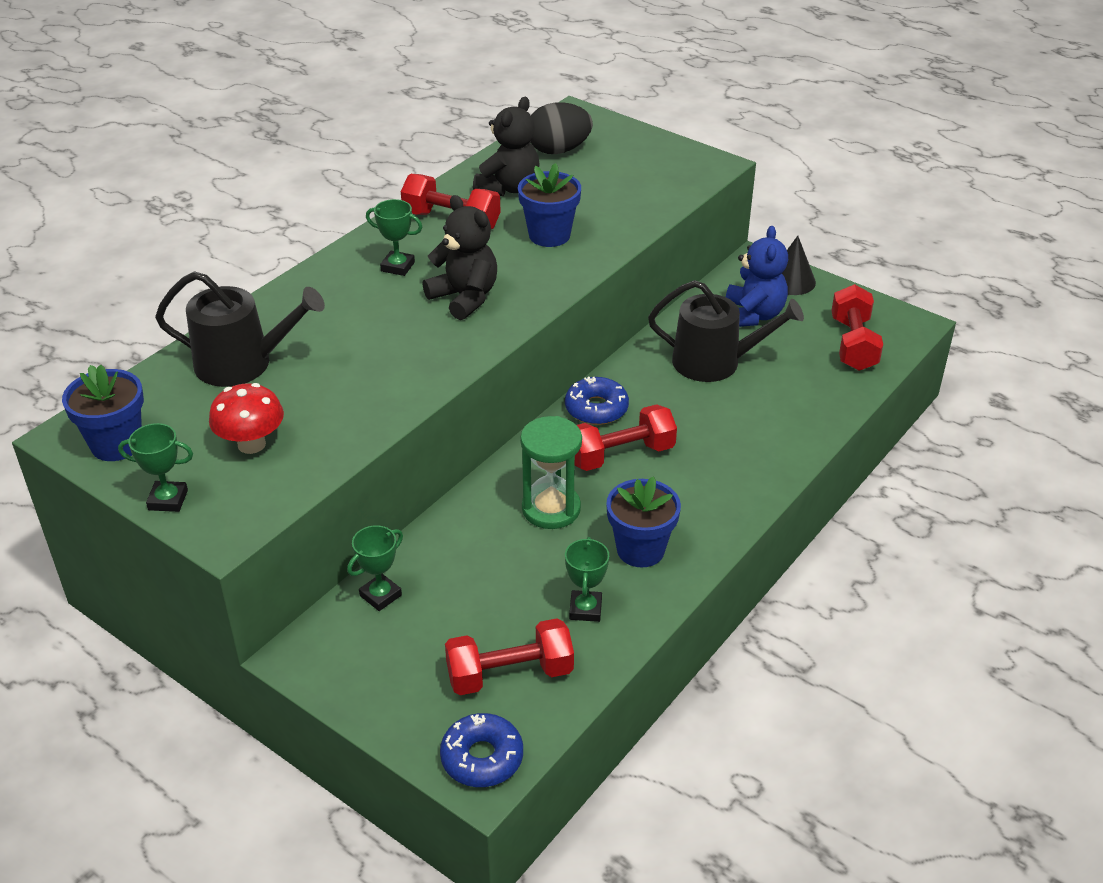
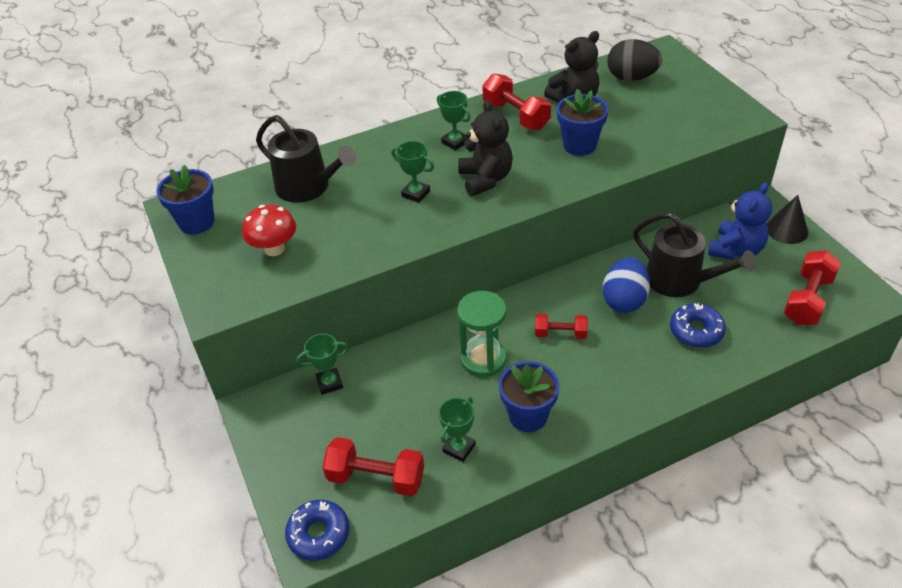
camera: 30 degrees right, 5 degrees up
(168, 500) = (199, 272): green trophy -> green trophy (416, 194)
(596, 408) = (565, 290): blue donut -> blue donut (696, 331)
(621, 455) = (560, 334): red dumbbell -> red dumbbell, size x0.62
(668, 399) = (624, 300): none -> blue egg

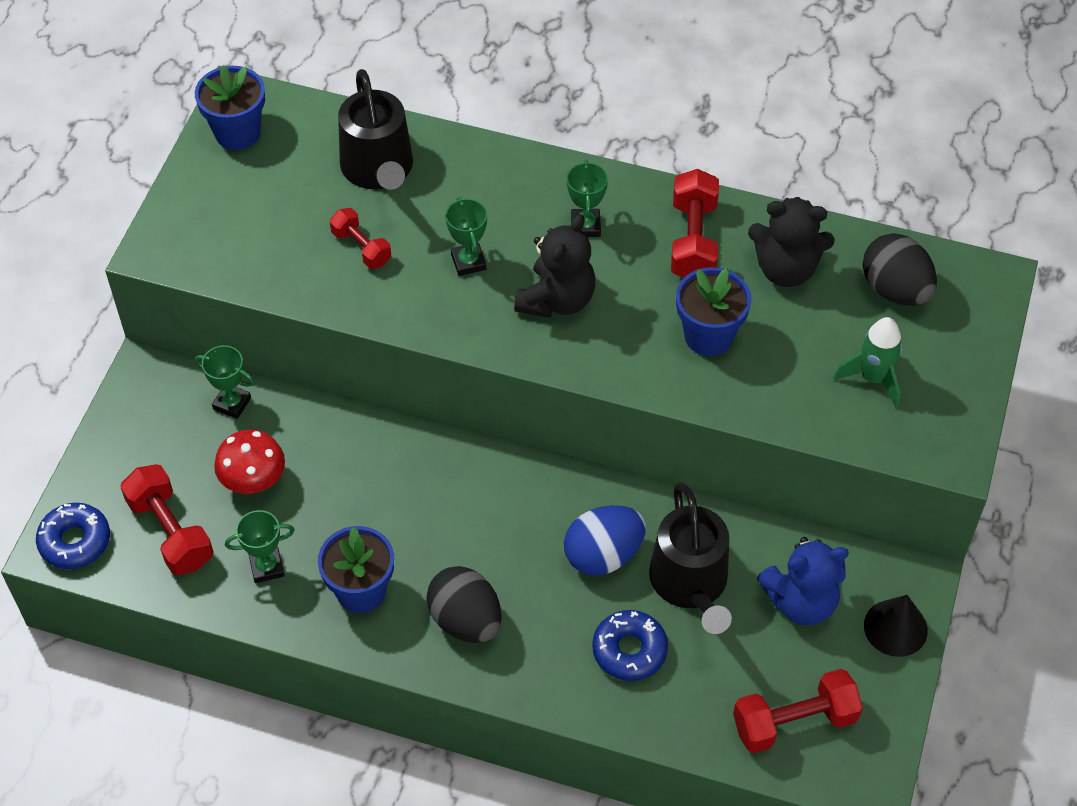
camera: 40 degrees right, 10 degrees up
(274, 249) = (270, 222): red mushroom -> red mushroom (254, 481)
(483, 359) = (391, 498): green hourglass -> none
(560, 334) = (494, 535): red dumbbell -> red dumbbell (361, 248)
(601, 384) = (465, 620): none -> black egg
(674, 113) = (873, 378): none -> green rocket

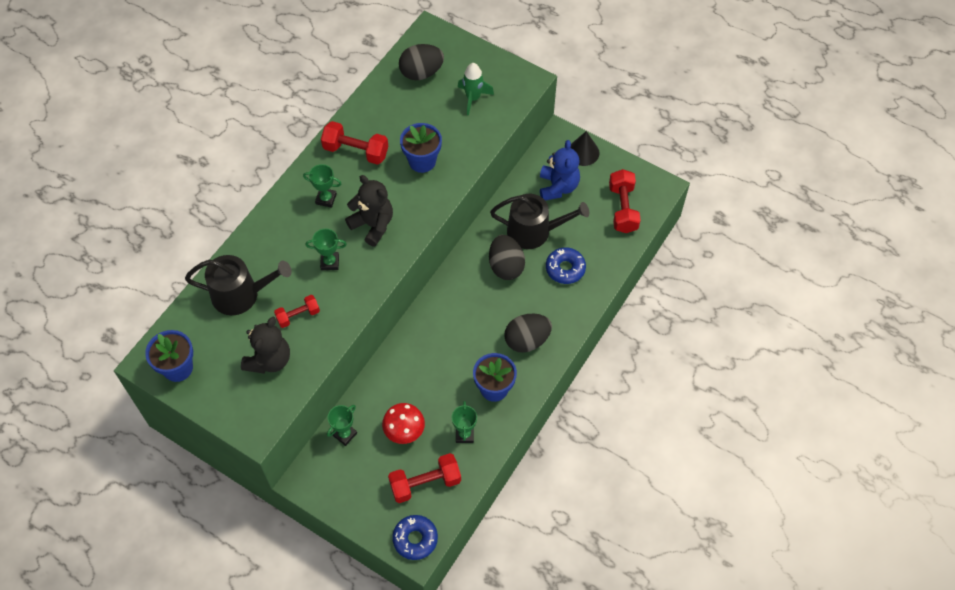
camera: 75 degrees left, 5 degrees up
(603, 555) = (506, 266): blue egg -> black egg
(786, 269) = (391, 115): black teddy bear -> black teddy bear (269, 360)

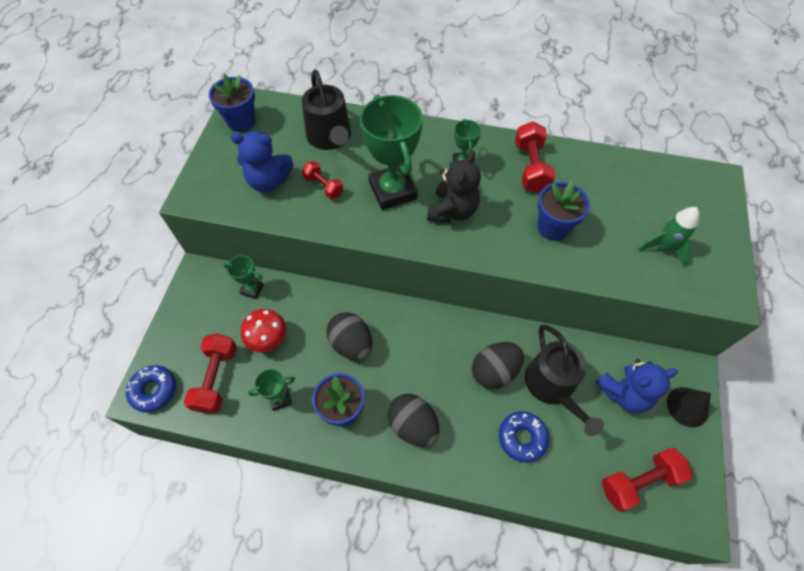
camera: 70 degrees right, 0 degrees up
(269, 360) = (269, 181): black teddy bear -> blue teddy bear
(330, 262) = (393, 190): green trophy -> green trophy, size x2.05
(421, 73) = (662, 189): black egg -> black egg (351, 344)
(425, 483) = (216, 378): red dumbbell -> red dumbbell turned 45 degrees clockwise

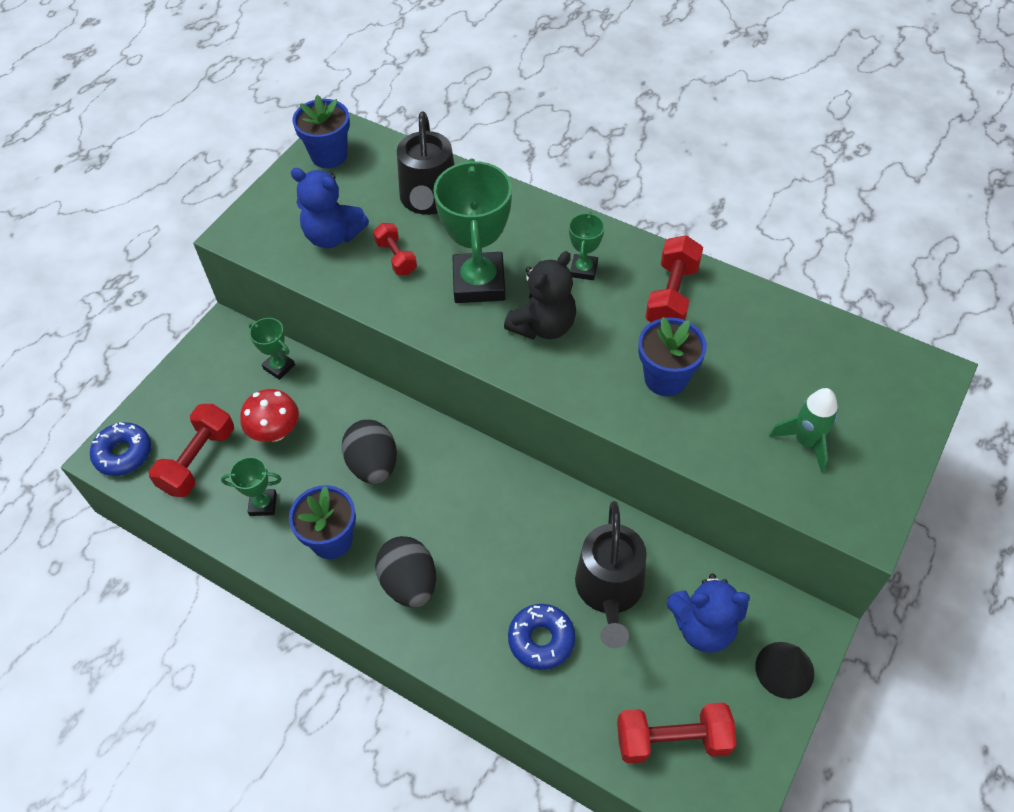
camera: 20 degrees right, 5 degrees down
(494, 371) = (540, 549): black egg -> none

